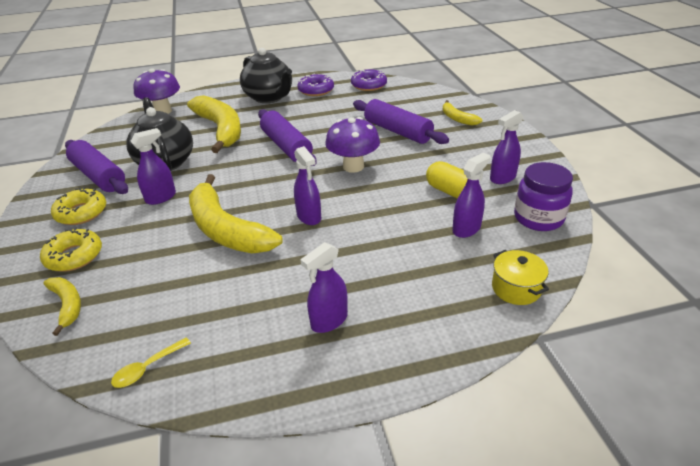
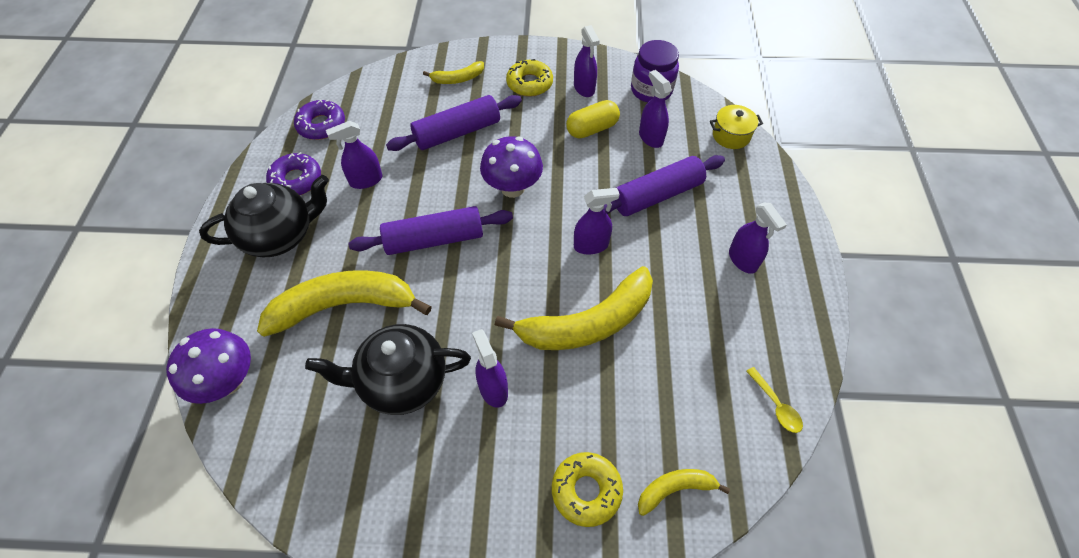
camera: 75 degrees left, 20 degrees up
(81, 213) = (489, 490): yellow donut -> yellow donut (529, 83)
(98, 176) = (398, 473): purple rolling pin -> purple rolling pin (657, 195)
(328, 110) = (366, 180): none -> purple spray bottle

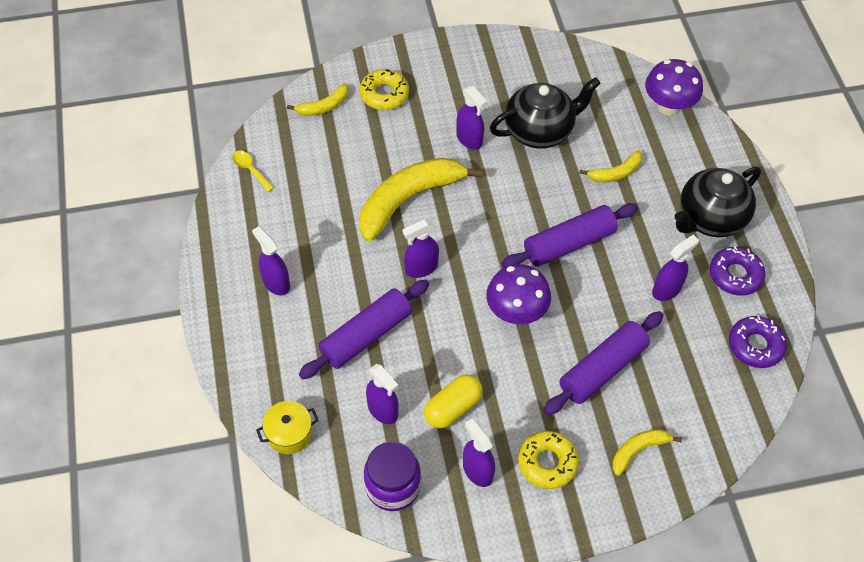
camera: 165 degrees right, 0 degrees up
(344, 306) = (615, 173): yellow banana -> yellow banana, size x0.49

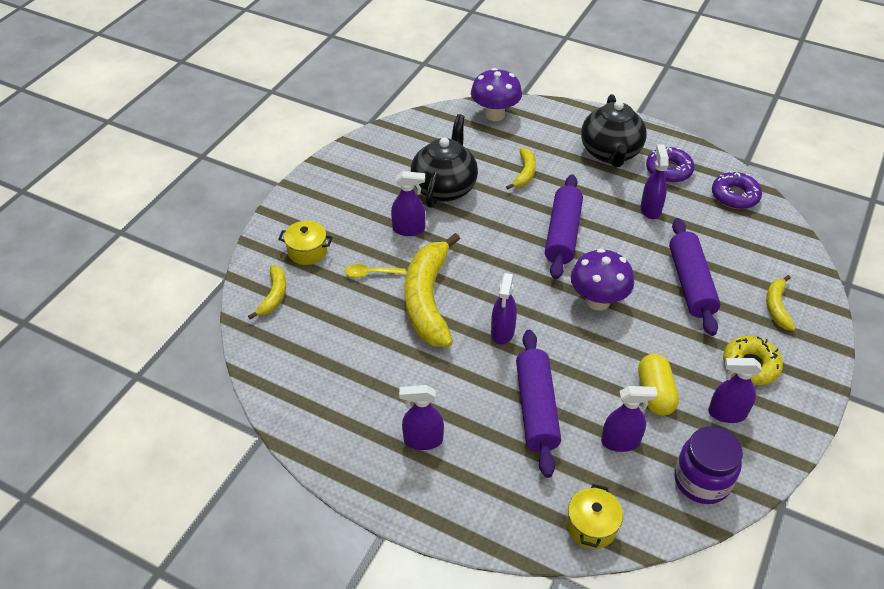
camera: 50 degrees left, 10 degrees down
(250, 170) = (282, 386): yellow spoon -> yellow spoon (370, 273)
(384, 94) = (307, 251): yellow donut -> yellow pot

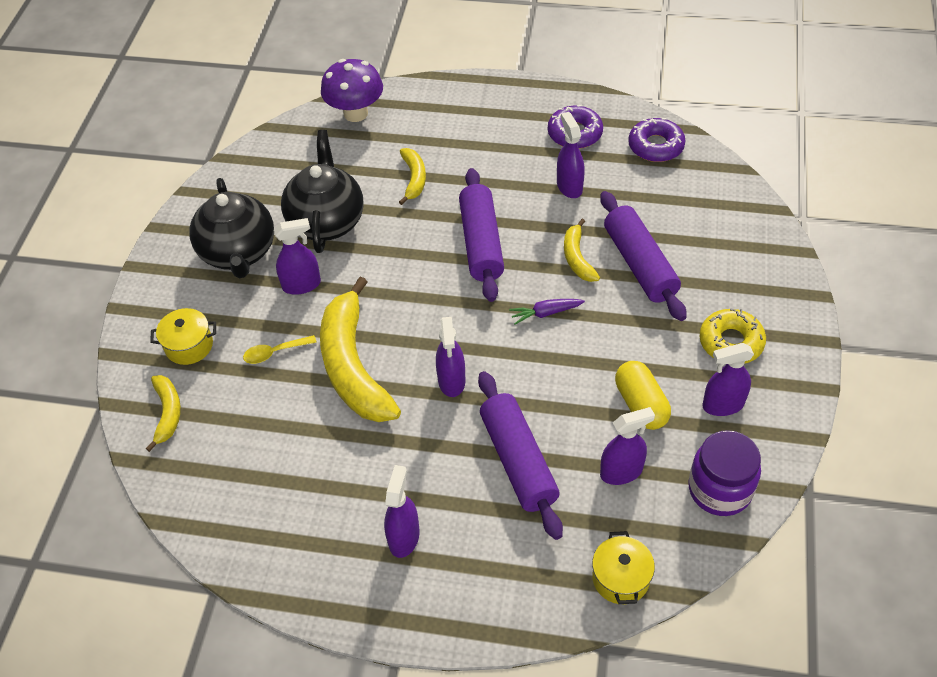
camera: 15 degrees left, 5 degrees up
(423, 440) = (404, 537): purple spray bottle -> purple spray bottle turned 120 degrees clockwise
(598, 301) = (545, 313): purple mushroom -> purple carrot
(610, 153) = (503, 129): black teapot -> black teapot (238, 253)
(777, 307) = (738, 266): yellow banana -> yellow banana (577, 258)

